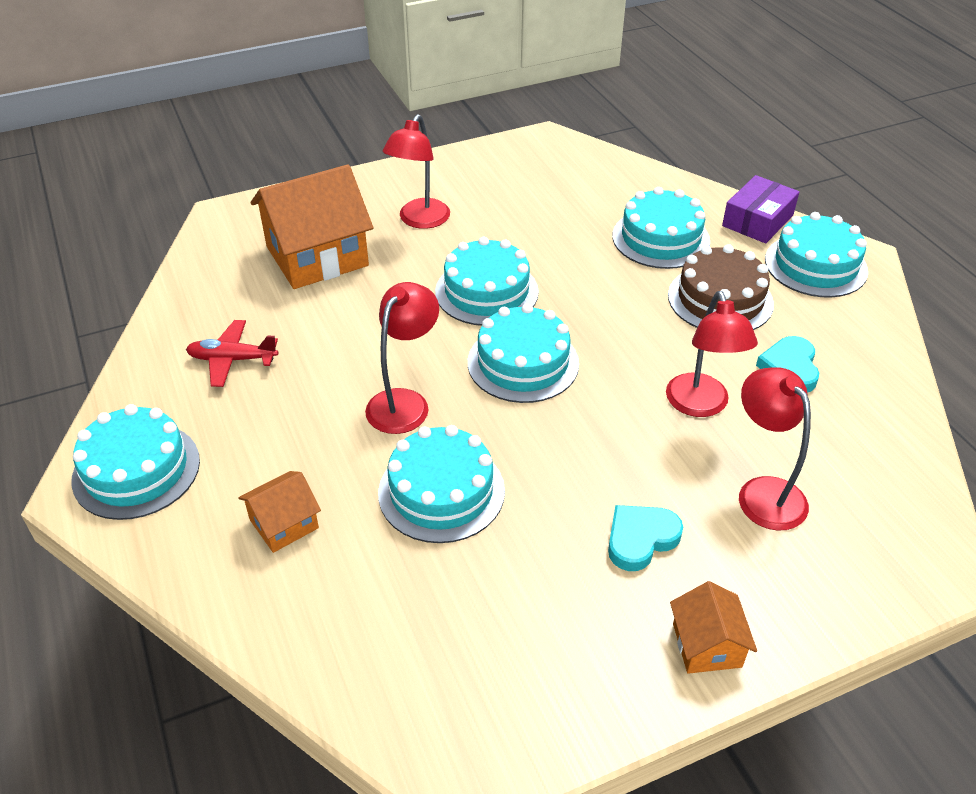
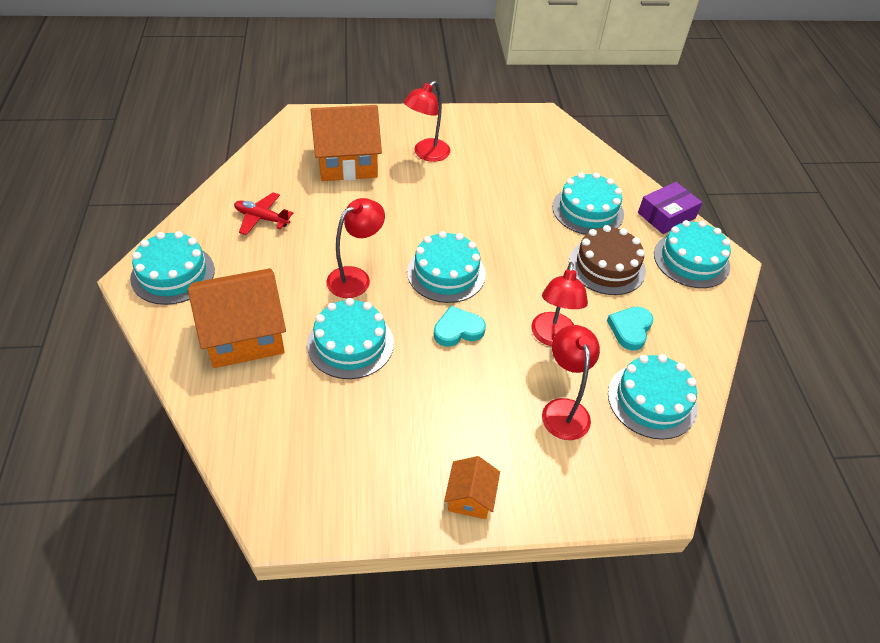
camera: 15 degrees right, 5 degrees up
(284, 524) = (244, 335): orange house -> orange house, size x2.03
(486, 291) = (446, 216): turquoise cake -> turquoise cake (652, 400)
(640, 539) = (463, 415): turquoise heart -> turquoise heart (458, 330)

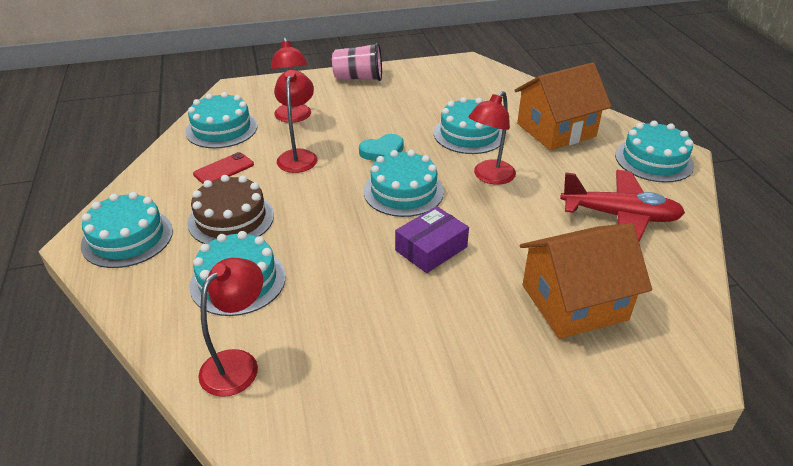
camera: 175 degrees right, 10 degrees down
(261, 218) = (620, 216): red plane -> red plane, size x1.69
(426, 154) = (471, 334): red lamp -> red lamp (238, 364)
(470, 497) = (358, 78): orange house -> pink cup
(630, 329) = (224, 169): turquoise heart -> red phone
(666, 215) = (130, 289): purple box -> purple box (431, 248)

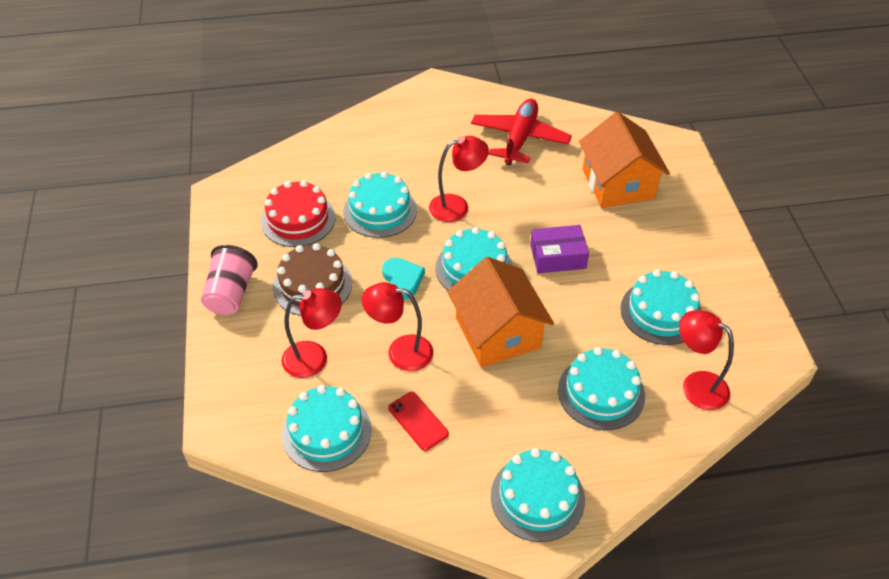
camera: 85 degrees left, 10 degrees up
(231, 219) = (509, 406): brown cake -> brown cake (312, 285)
(431, 248) = (558, 256): purple box -> purple box turned 60 degrees counterclockwise
(446, 96) = (298, 219): none -> red cake
(489, 177) = (457, 206): red lamp -> red lamp turned 60 degrees counterclockwise
(556, 130) = (384, 149): orange house -> orange house (498, 333)
(654, 160) = (443, 101): turquoise cake -> turquoise cake (661, 312)

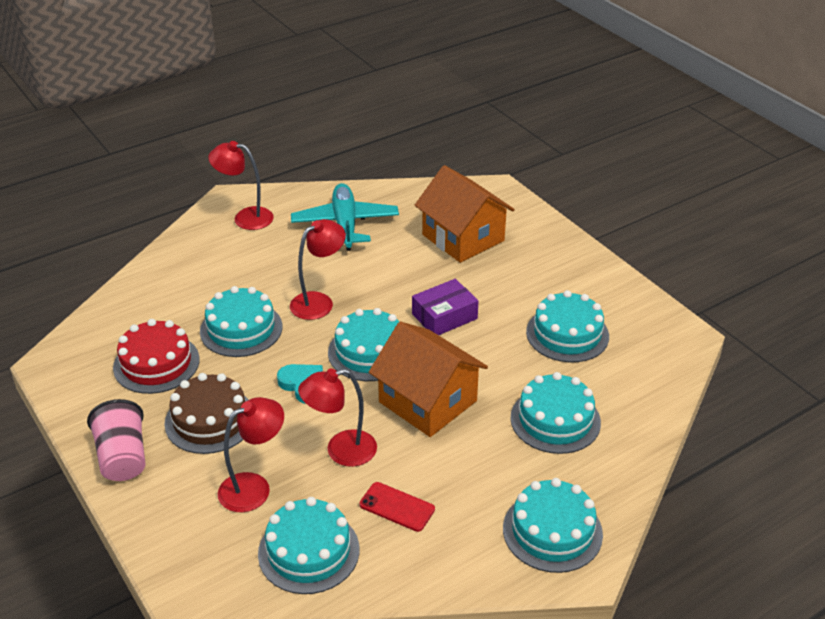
camera: 25 degrees left, 10 degrees down
(519, 139) = (345, 224): red plane -> turquoise plane
(696, 385) = (634, 384): red lamp -> red lamp (245, 217)

